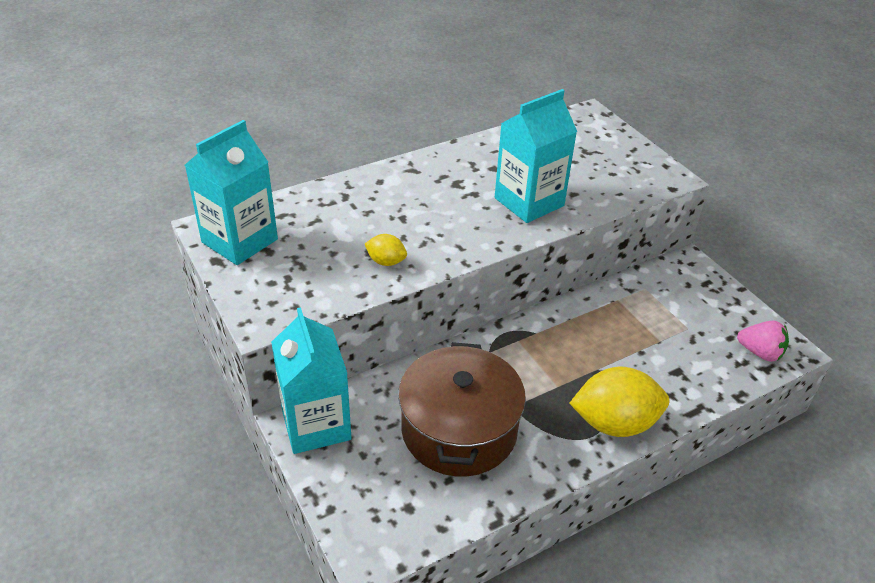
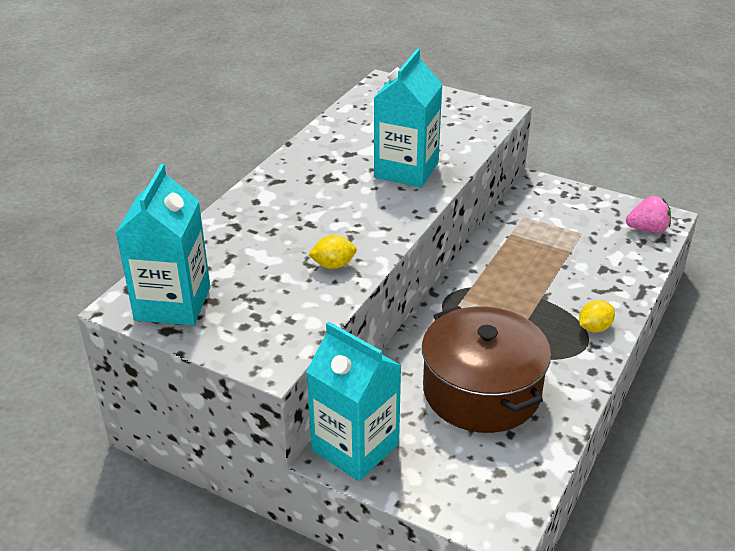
camera: 30 degrees left, 5 degrees down
(614, 423) = (594, 328): yellow lemon -> yellow lemon, size x0.48

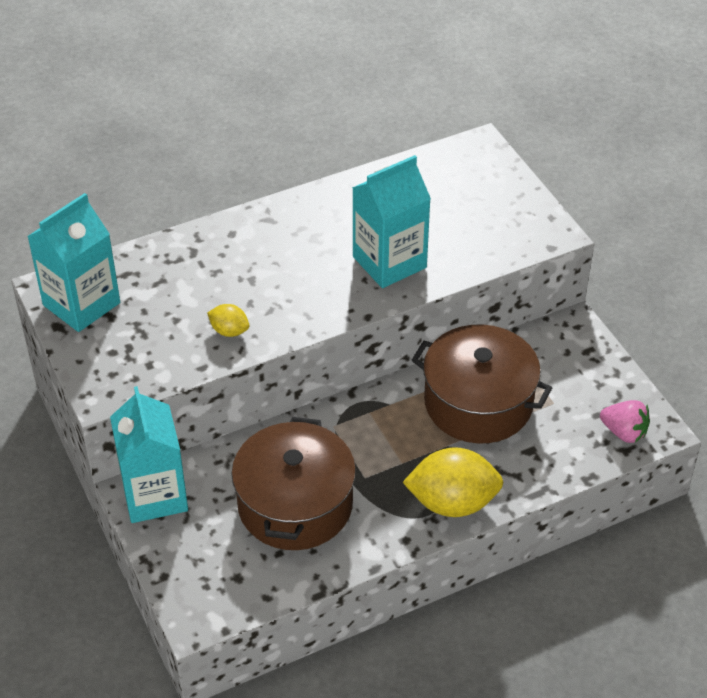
camera: 35 degrees right, 10 degrees up
(532, 256) = (478, 403): none -> brown pot
(594, 328) = (452, 502): yellow lemon -> yellow lemon, size x2.07

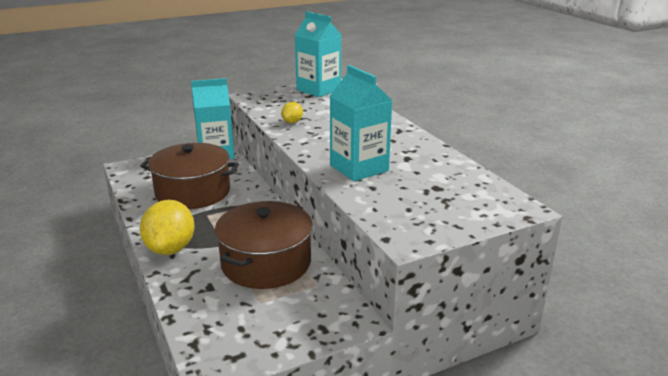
camera: 90 degrees right, 20 degrees down
(624, 432) = (215, 344): pink strawberry -> none

